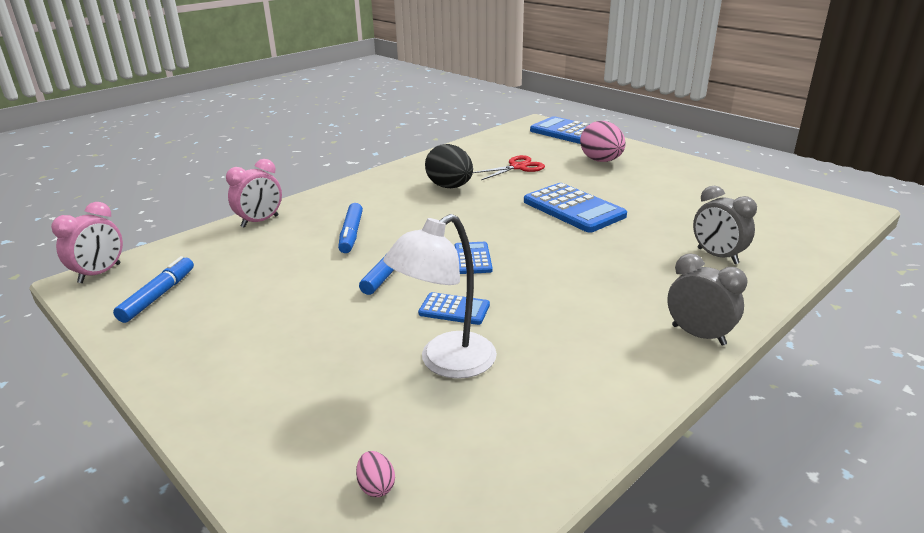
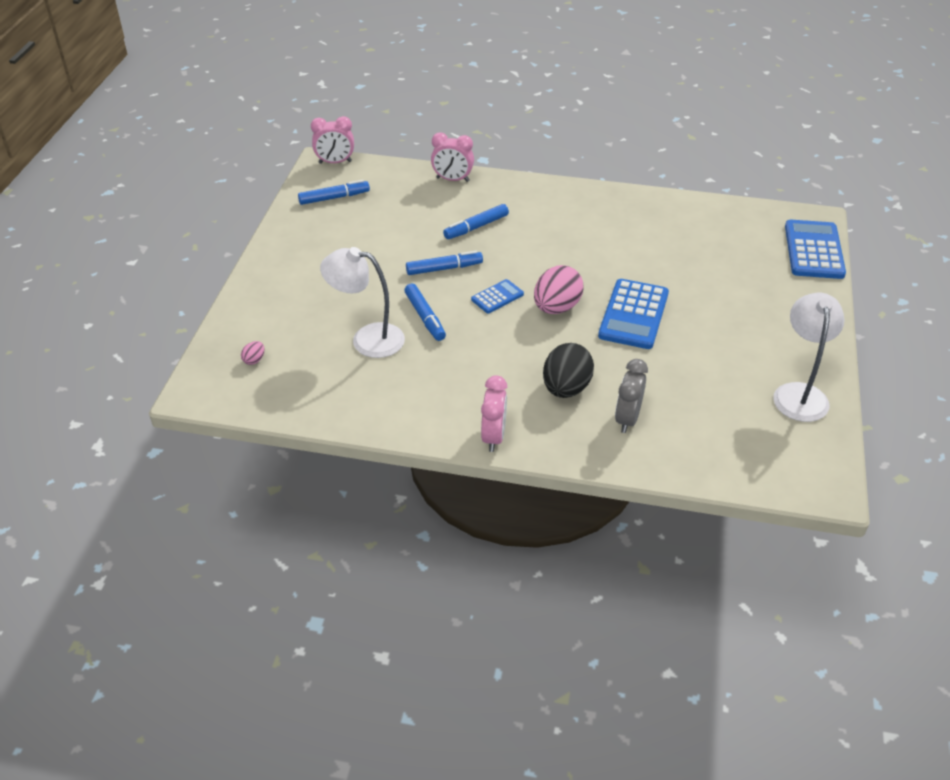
camera: 55 degrees right, 15 degrees up
(450, 187) = (602, 234): black egg -> black egg (566, 388)
(454, 309) = (425, 317): blue calculator -> blue marker
(518, 167) = (686, 253): red scissors -> none
(601, 161) = (761, 295): pink egg -> pink egg (556, 308)
(698, 335) = (493, 437): grey clock -> pink clock
(731, 184) = (799, 393): none -> white lamp

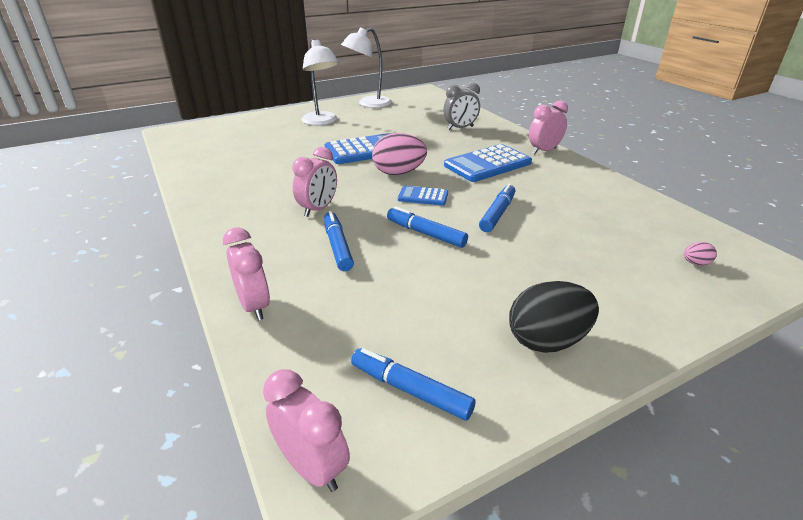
camera: 130 degrees left, 10 degrees down
(367, 339) = (565, 225): white lamp -> white lamp (322, 122)
(476, 227) = (338, 246): blue marker -> blue marker turned 120 degrees counterclockwise
(539, 239) = (318, 209): none -> pink clock
(566, 388) = (468, 147): black egg -> black egg (547, 340)
(814, 250) = (215, 125): blue calculator -> blue calculator (487, 164)

